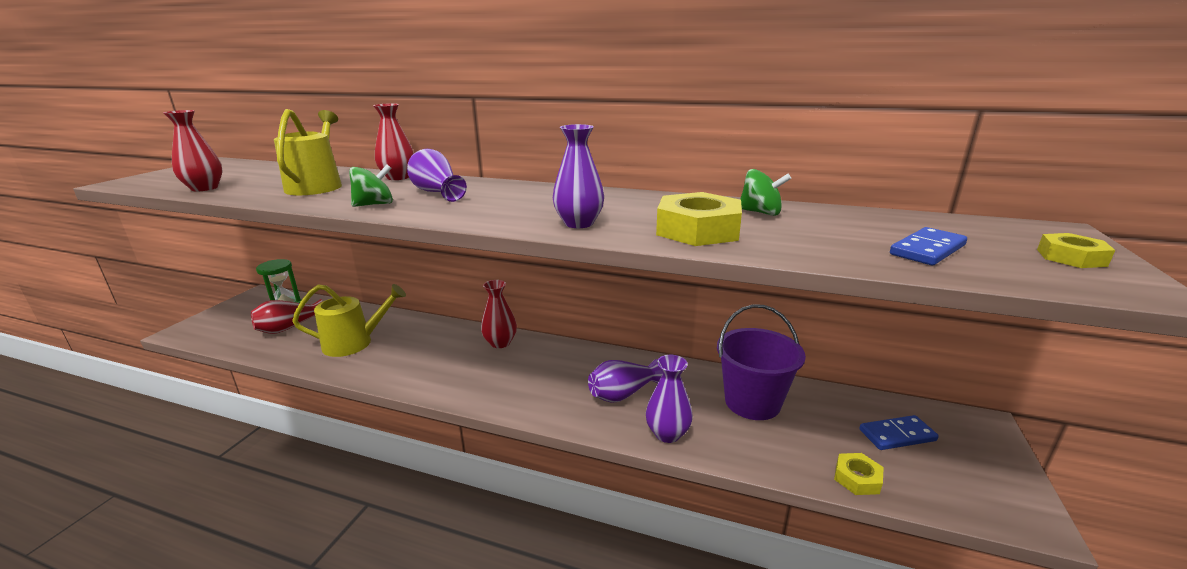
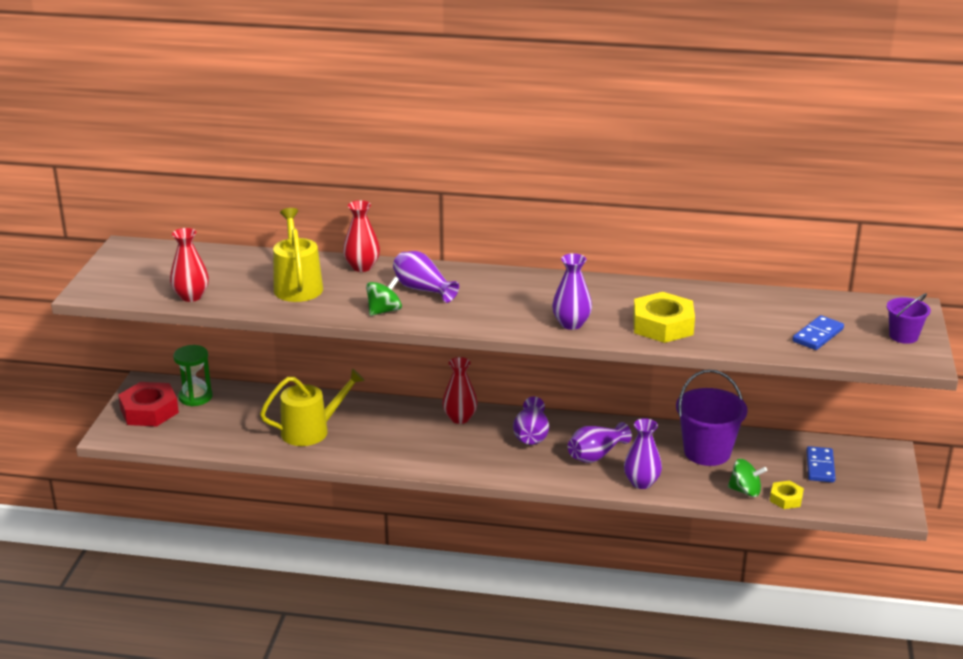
camera: 10 degrees left, 5 degrees up
(236, 315) = (149, 411): none -> red nut
(289, 328) = (225, 421): red vase -> none
(562, 365) = (531, 435): none -> purple vase
(760, 212) = (707, 301): green spinning top -> green spinning top (745, 491)
(897, 435) = (820, 467): blue domino -> blue domino turned 60 degrees counterclockwise
(1071, 257) = (903, 336): yellow nut -> purple bucket

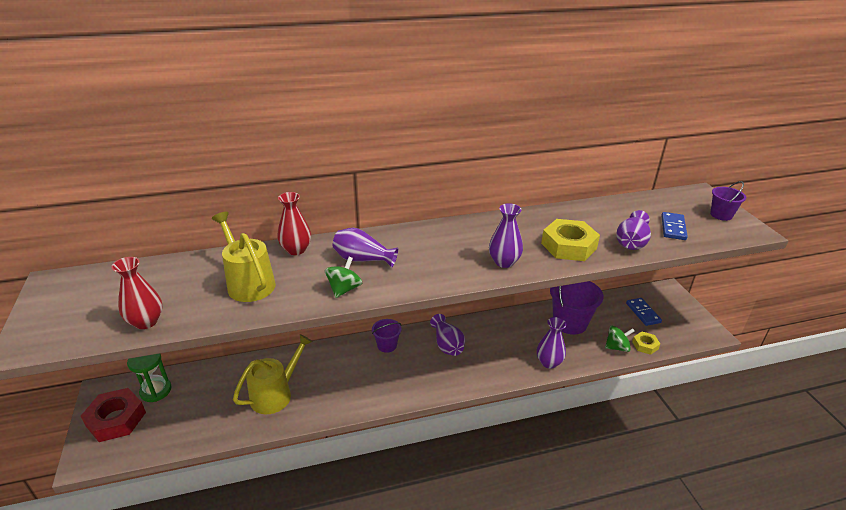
camera: 25 degrees left, 5 degrees up
(460, 418) = (387, 345): red vase -> purple bucket
(596, 455) = (502, 348): purple vase -> purple vase (631, 242)

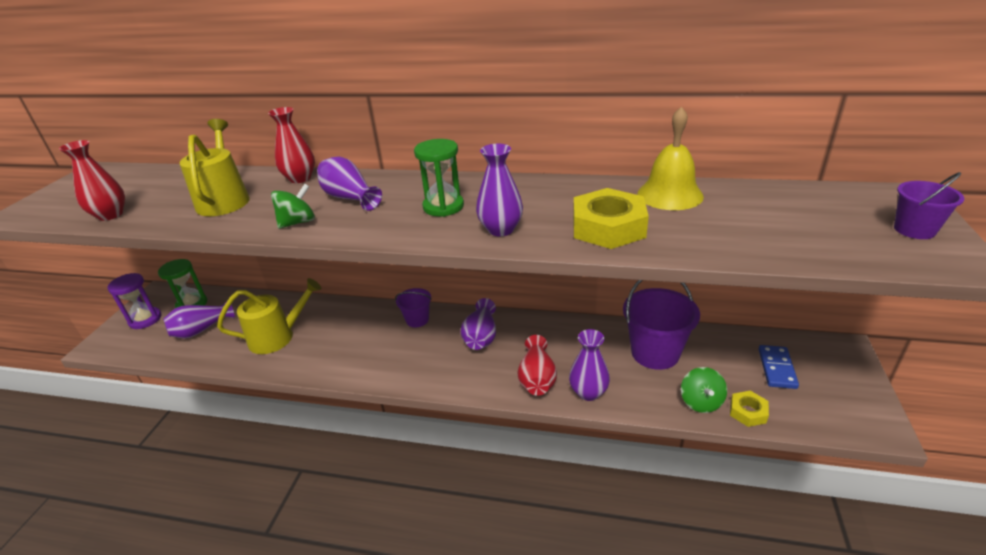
camera: 30 degrees right, 0 degrees up
(116, 419) = (145, 319): red nut -> purple hourglass
(445, 252) = (443, 207): none -> green hourglass
(509, 363) = (537, 378): none -> red vase
(582, 214) = (670, 195): none -> yellow bell
(617, 347) = (701, 402): green spinning top -> green spinning top turned 75 degrees clockwise
(631, 242) = (710, 239): purple vase -> purple vase (201, 330)
(673, 228) = (802, 233): blue domino -> none

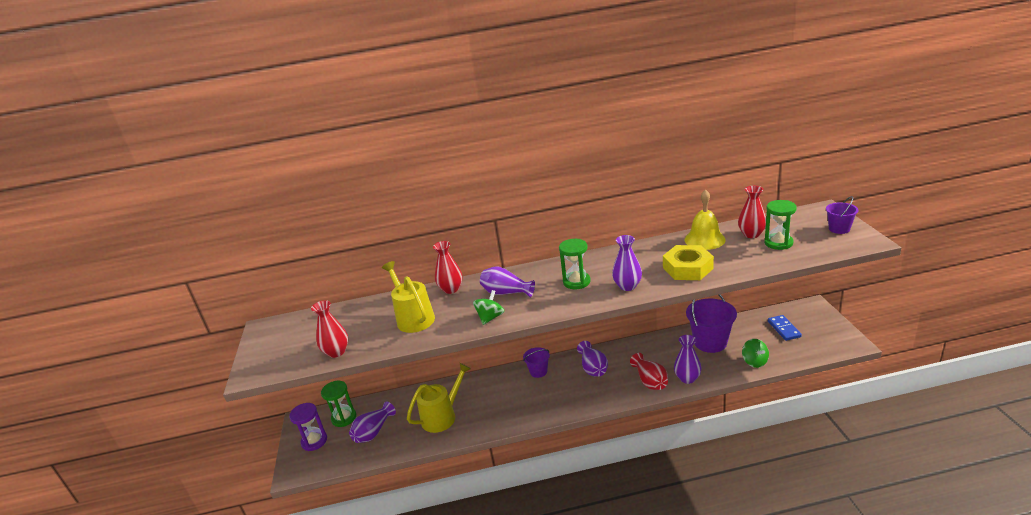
camera: 20 degrees left, 5 degrees down
(748, 412) = (783, 358): yellow nut -> none
(749, 204) = (751, 234): none -> red vase
(785, 226) = (778, 243): none -> green hourglass

